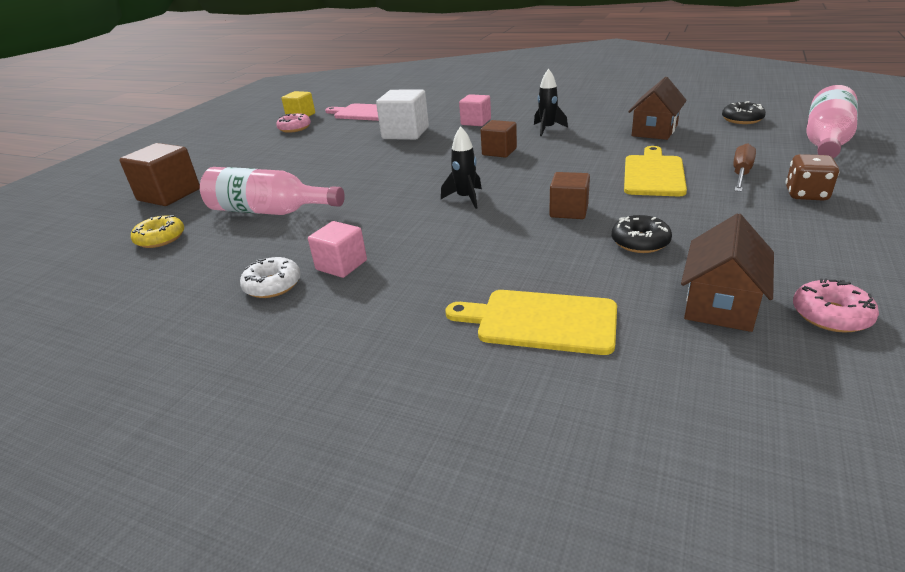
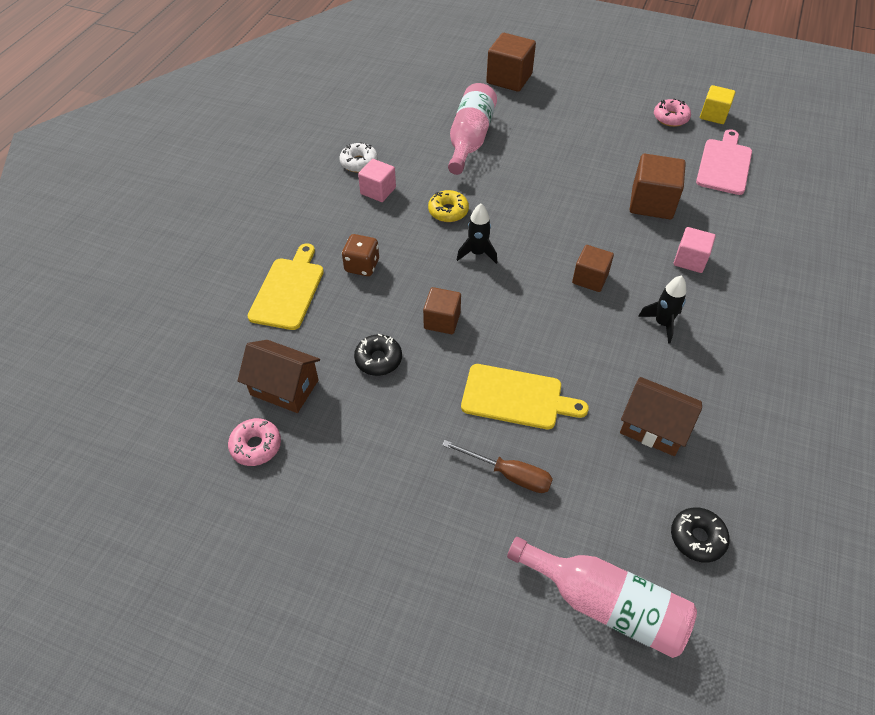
camera: 85 degrees right, 20 degrees up
(160, 238) = (433, 96): yellow donut -> yellow donut (448, 211)
(405, 133) = (652, 203): white cube -> brown cube
(806, 194) = (449, 513): brown dice -> brown dice (362, 266)

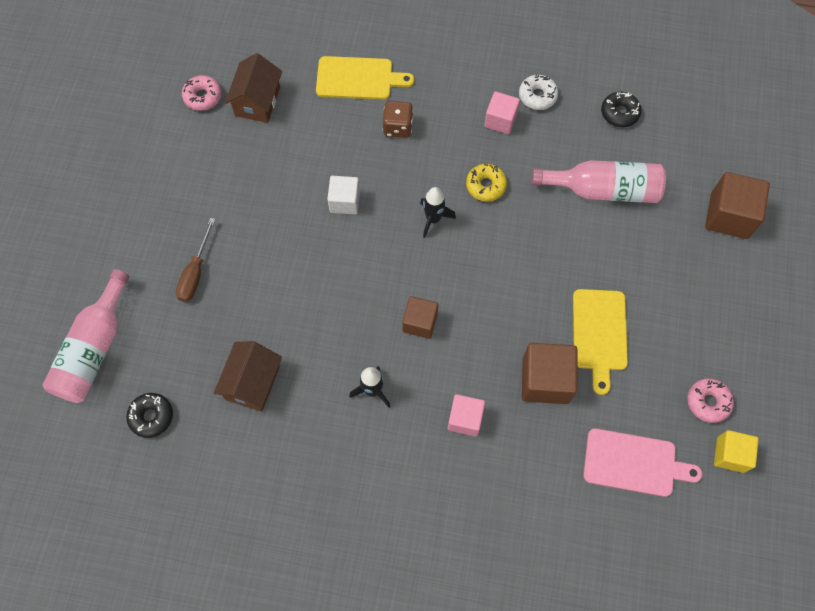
camera: 80 degrees right, 15 degrees up
(378, 359) = (294, 161): black donut -> black donut (619, 113)
(442, 320) = (344, 201): brown cube -> white cube
(516, 397) = (270, 270): yellow cutting board -> yellow cutting board (599, 333)

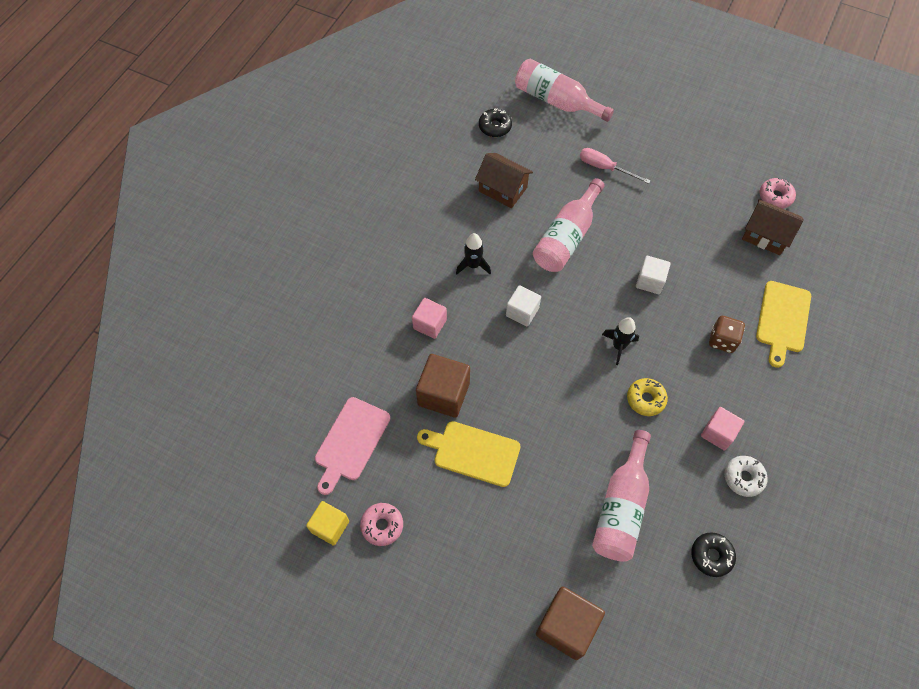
camera: 105 degrees right, 5 degrees down
(195, 272) = (605, 168): brown screwdriver -> pink screwdriver
(307, 296) = (566, 237): none -> pink bottle
(420, 322) = (522, 312): brown cube -> white cube

